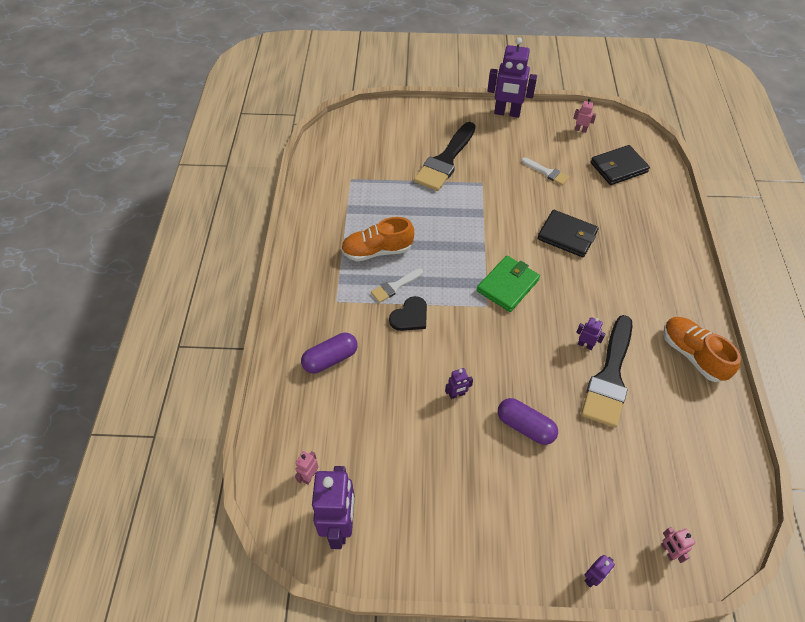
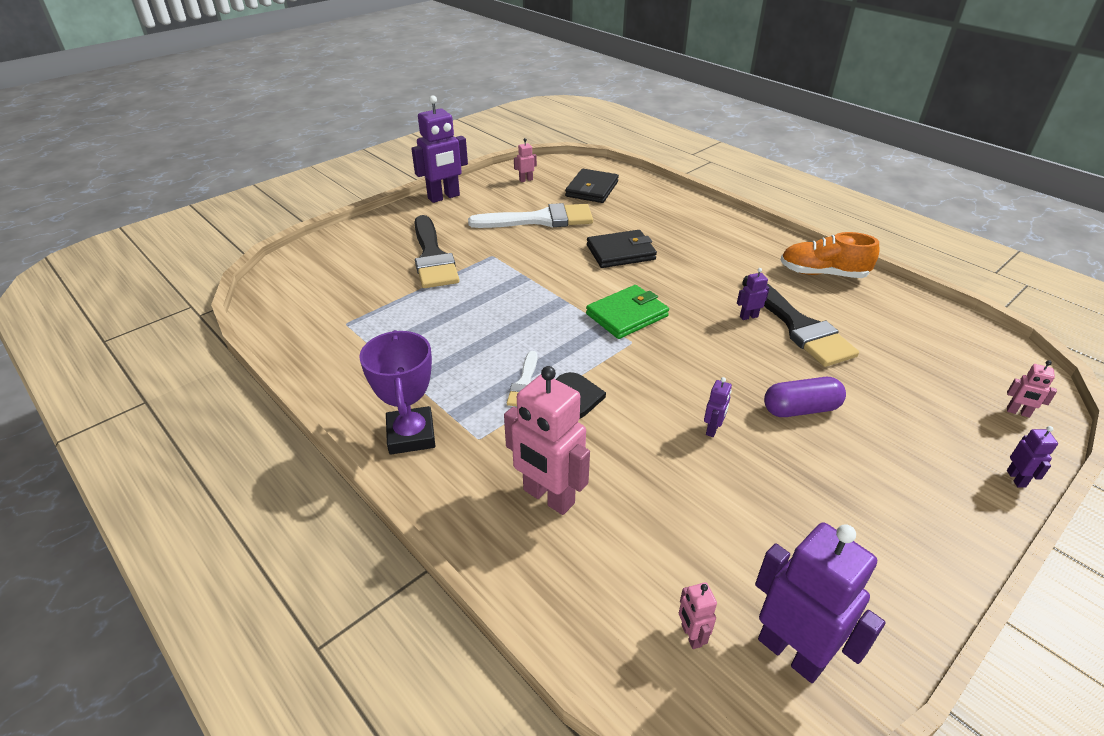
camera: 45 degrees left, 15 degrees down
(309, 274) = (411, 435): none -> purple trophy
(330, 359) = (548, 497): purple capsule -> pink robot
(377, 251) = (463, 365): orange shoe -> none
(508, 285) = (627, 315): green wallet -> green wallet turned 60 degrees clockwise
(547, 172) = (540, 219): white brush -> white brush, size x2.03

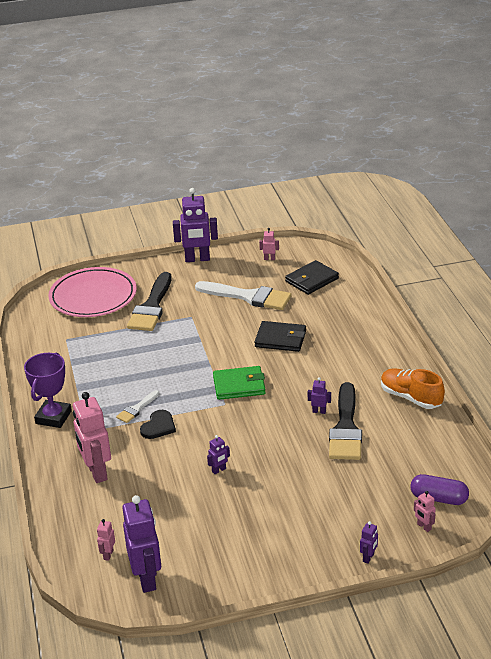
camera: 30 degrees right, 5 degrees down
(344, 264) = (93, 296): none -> pink plate
(800, 409) = (284, 477): purple capsule -> purple capsule (438, 498)

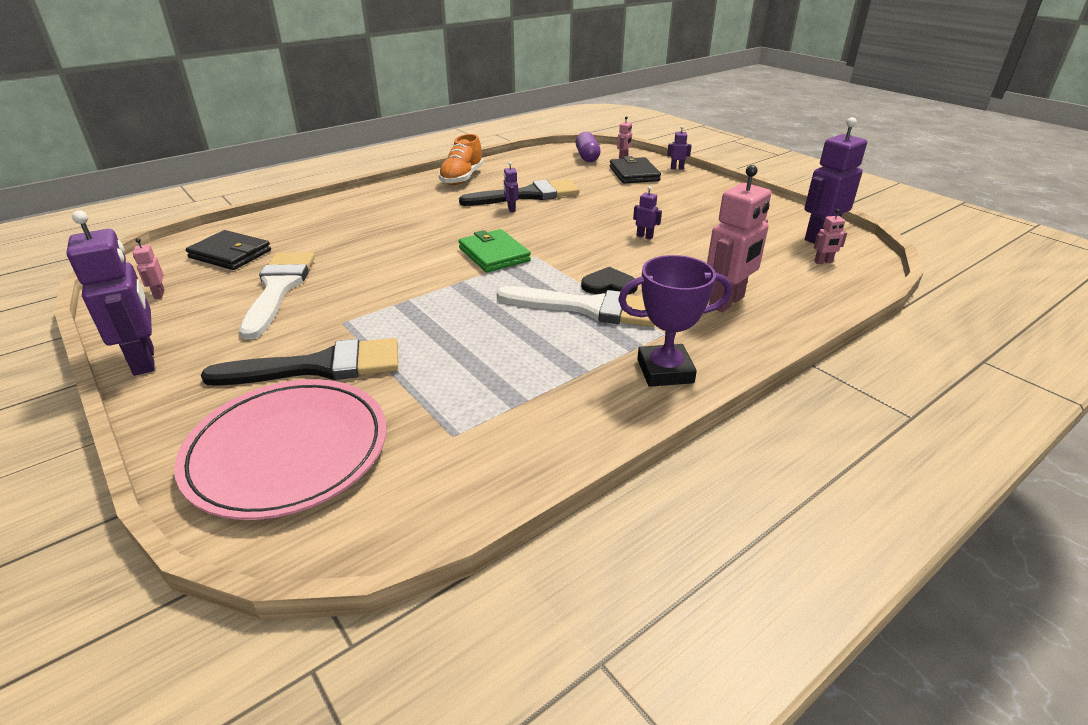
camera: 115 degrees left, 0 degrees up
(137, 409) = (588, 308): white brush -> white brush, size x2.03
(280, 339) = (383, 249): black wallet -> black wallet (634, 174)

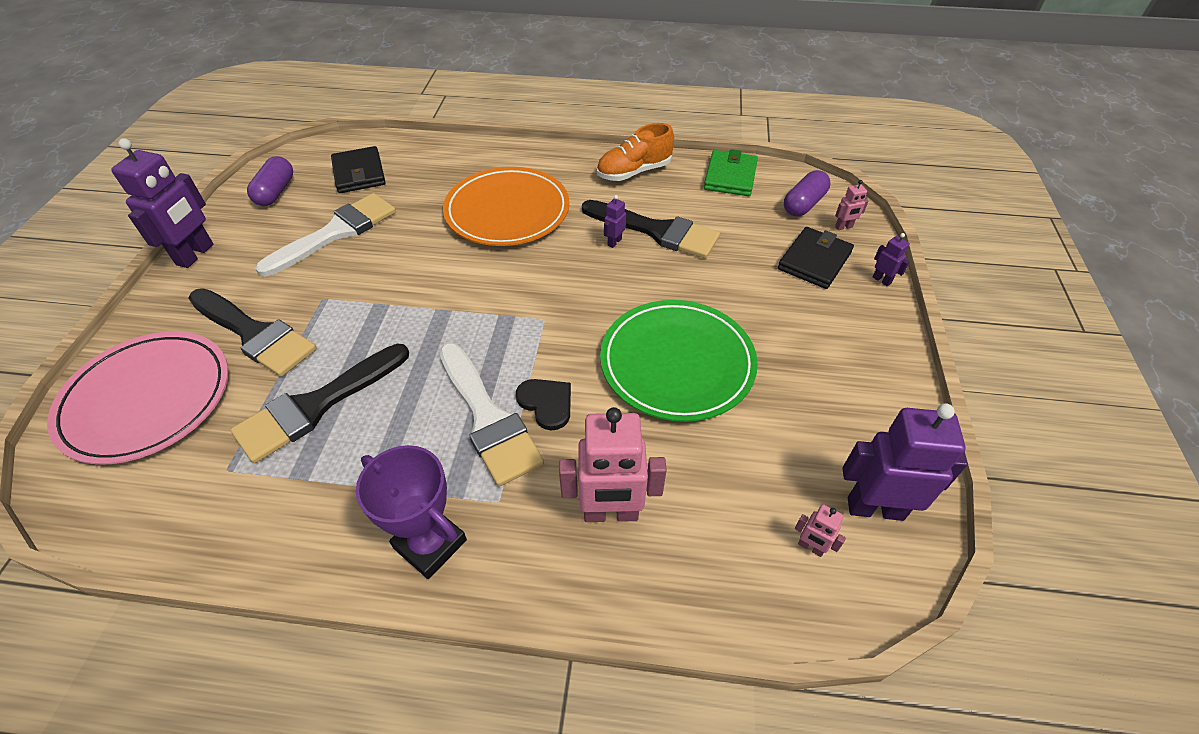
camera: 45 degrees right, 15 degrees up
(159, 294) = (276, 192): pink robot -> purple capsule
(407, 224) = (507, 211): none -> orange plate
(457, 367) = (316, 405): none -> black brush
(494, 254) = (516, 294): green wallet -> green wallet (730, 176)
(644, 236) = (677, 363): purple robot -> green plate

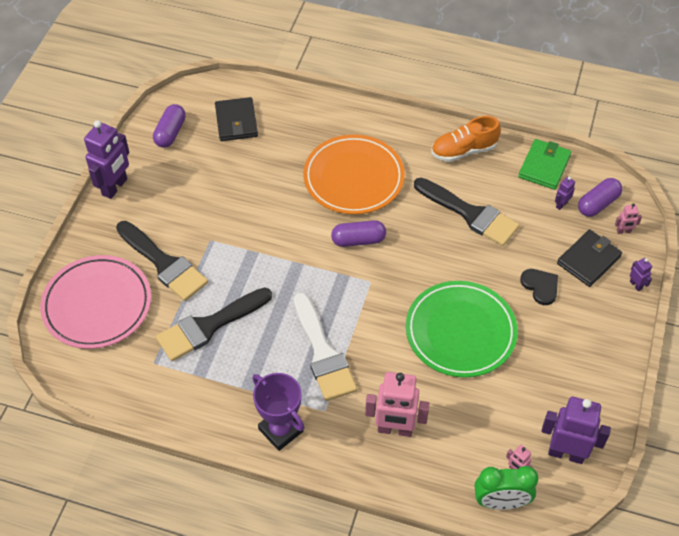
camera: 10 degrees right, 5 degrees up
(336, 232) = (219, 180): white brush -> none
(521, 274) = (358, 240): none -> purple capsule
(546, 403) = (364, 348): black heart -> black heart (540, 286)
(614, 242) = (434, 220): purple robot -> purple robot (561, 205)
(803, 605) = (501, 502): none -> green clock

